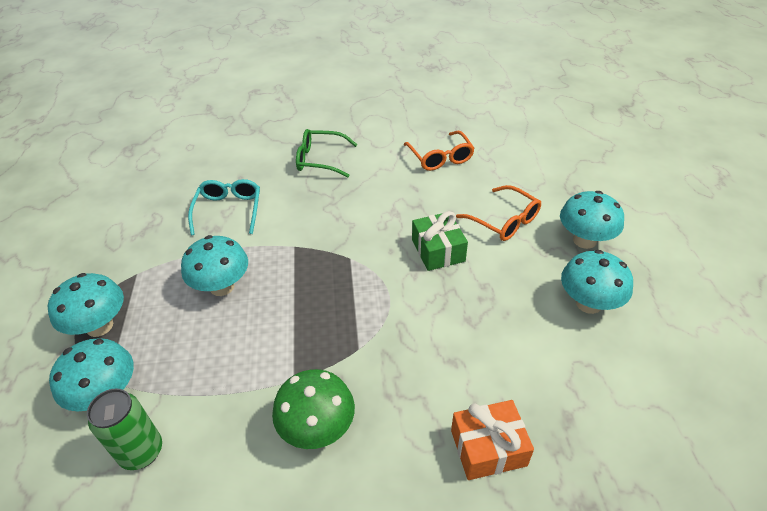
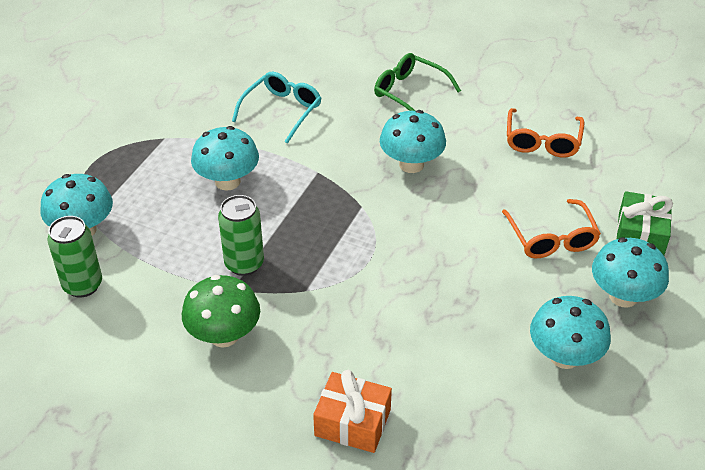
camera: 30 degrees right, 0 degrees up
(99, 326) = (109, 171): turquoise mushroom -> turquoise mushroom (411, 164)
(288, 352) = (244, 264): none -> green can
(438, 250) = (454, 237): green gift -> green gift (640, 235)

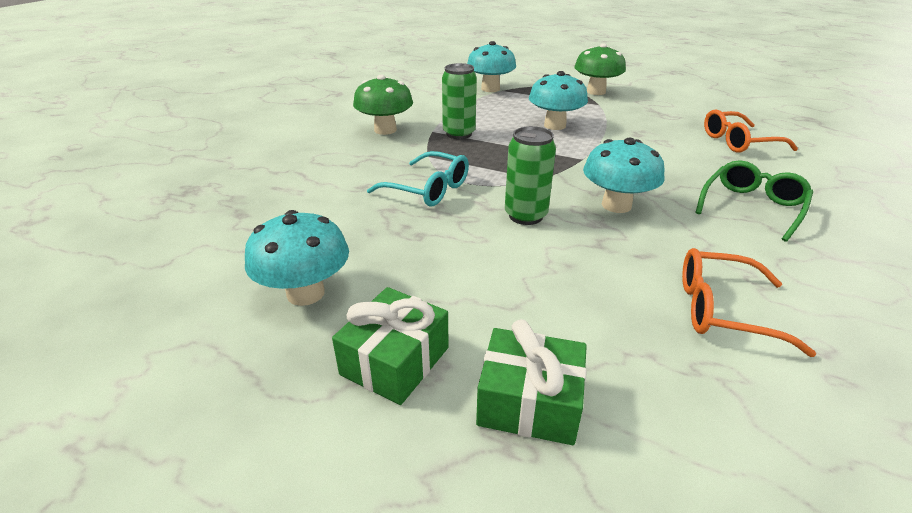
camera: 90 degrees right, 10 degrees down
(83, 285) = (439, 92): green can -> green can (525, 216)
(118, 133) = (596, 92): none -> green mushroom
(282, 111) = (664, 142): turquoise glasses -> turquoise glasses (428, 189)
(352, 422) = (281, 174): orange gift -> none
(552, 239) = (509, 301): orange glasses -> orange glasses (738, 142)
(623, 296) = (395, 361): turquoise mushroom -> green gift

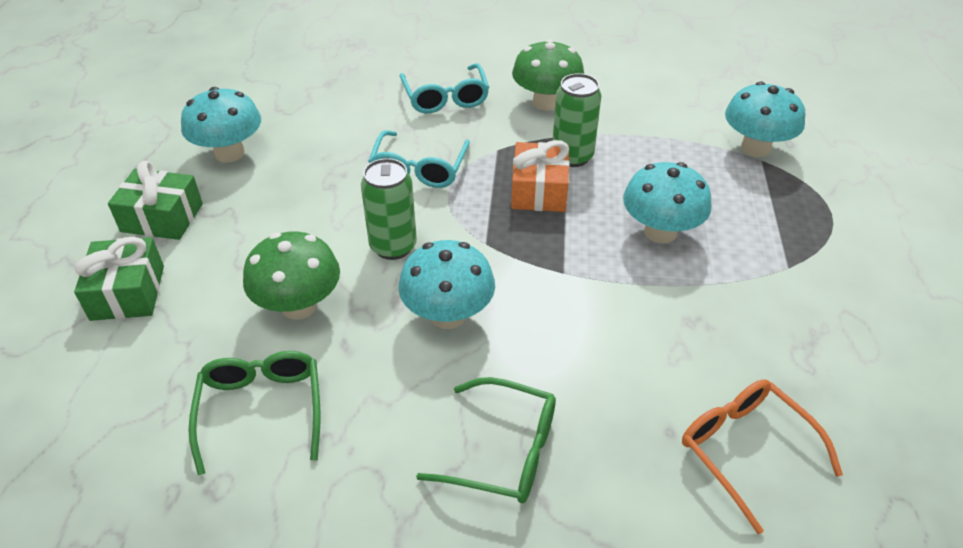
camera: 70 degrees right, 10 degrees up
(336, 163) = (445, 98): none -> turquoise glasses
(490, 150) = (539, 191): none -> orange gift
(596, 92) = (848, 257): green mushroom -> green mushroom (299, 306)
(722, 310) = (261, 409): orange glasses -> green glasses

